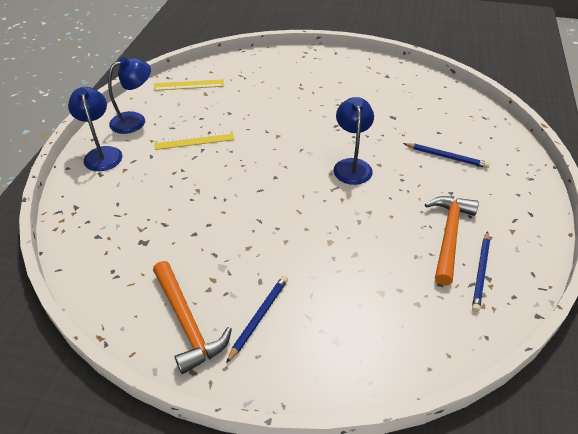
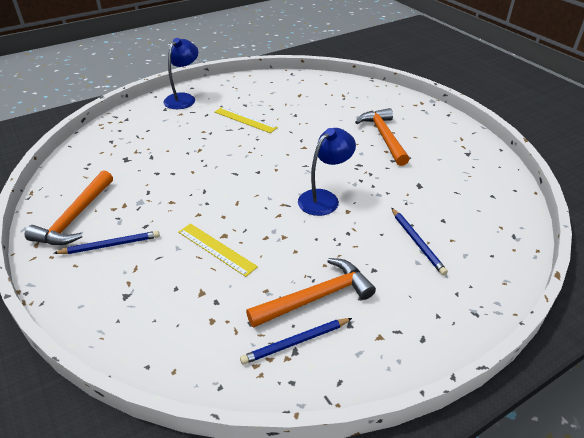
camera: 45 degrees right, 5 degrees down
(135, 120) = (231, 89): blue lamp -> none
(189, 85) = (297, 84): yellow ruler -> yellow ruler (216, 249)
(320, 94) = (384, 137): none -> orange hammer

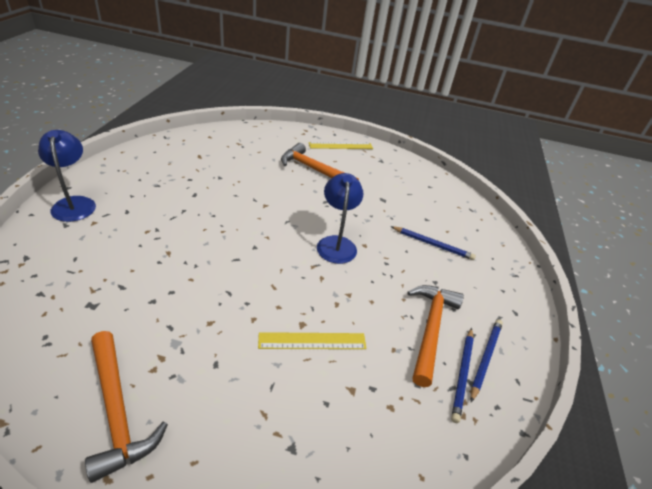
camera: 50 degrees left, 0 degrees up
(110, 245) = (205, 410): blue pencil -> blue pencil (485, 358)
(245, 120) = (177, 200): yellow ruler -> yellow ruler (340, 145)

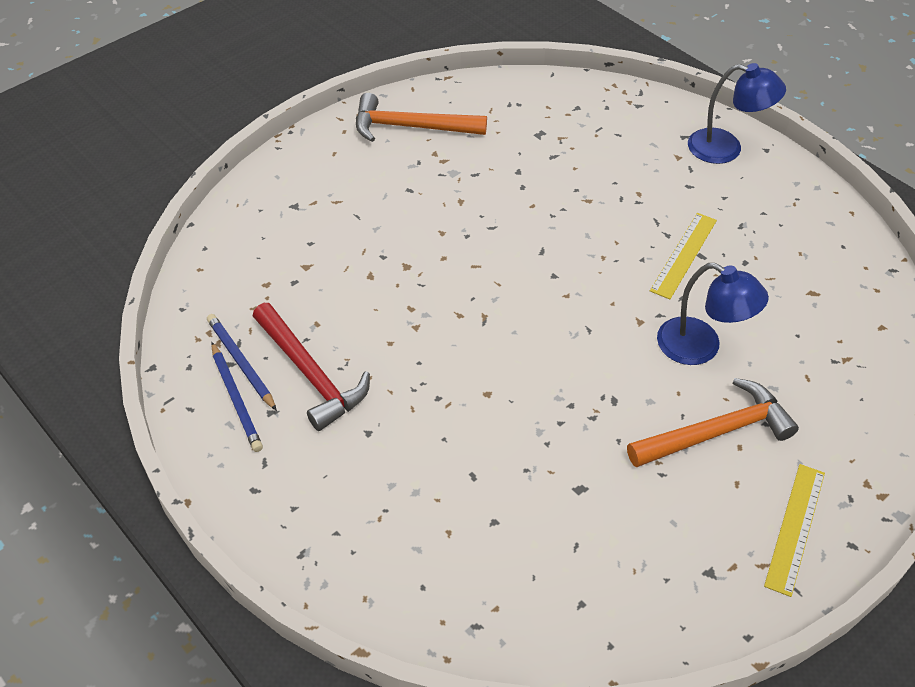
camera: 130 degrees right, 10 degrees up
(312, 341) = (379, 264): yellow ruler -> yellow ruler (683, 255)
(336, 243) = (510, 362): blue lamp -> blue lamp (700, 347)
(430, 329) = (310, 374): orange hammer -> red hammer
(432, 244) = (434, 484): blue pencil -> none

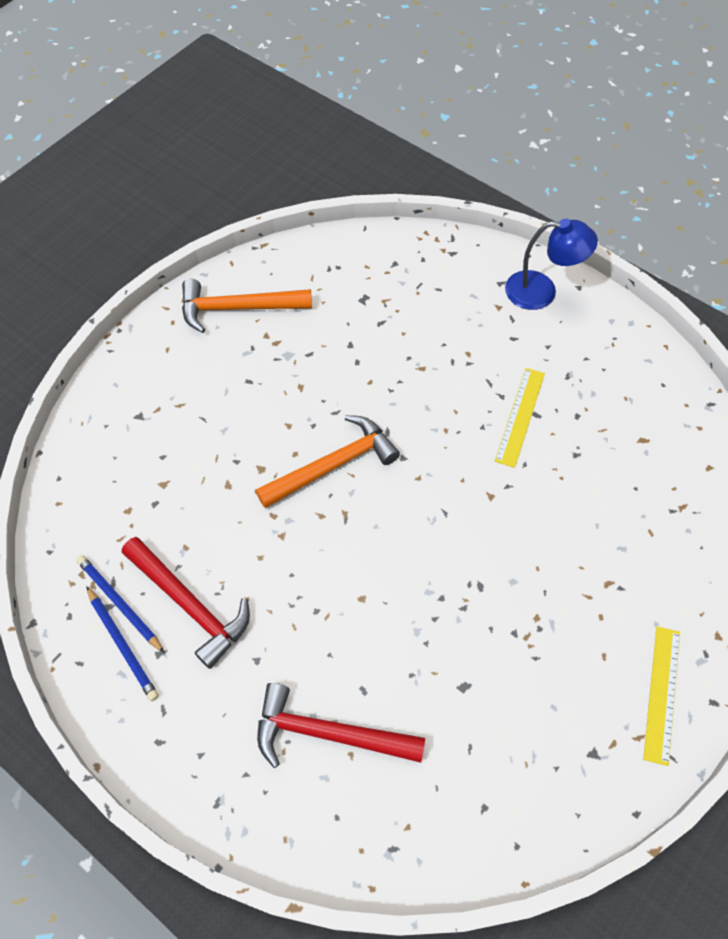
camera: 10 degrees left, 10 degrees up
(429, 509) = (328, 733): none -> red hammer
(700, 347) = (550, 516): blue lamp -> none
(716, 432) = (578, 605): orange hammer -> orange hammer (333, 465)

